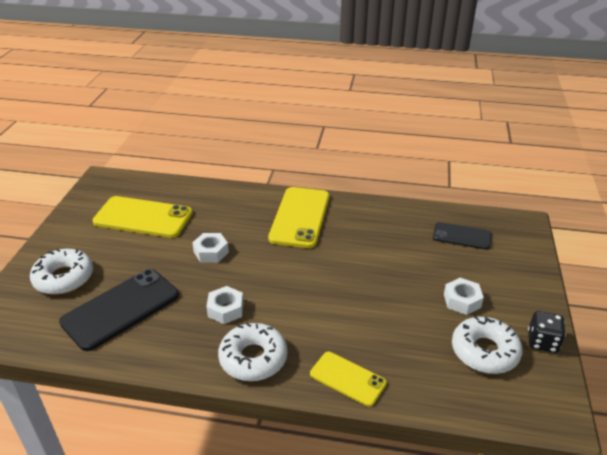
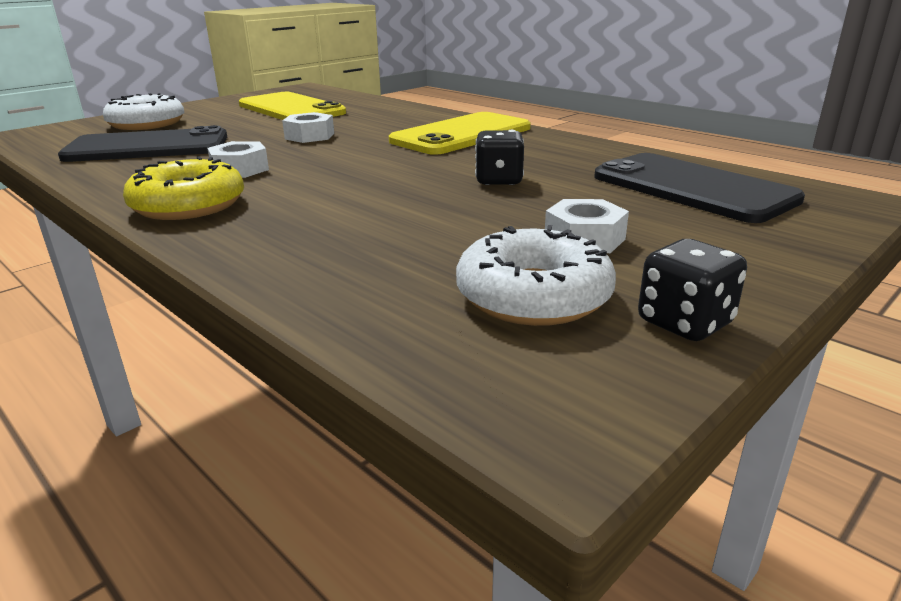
camera: 35 degrees right, 10 degrees down
(253, 358) = (188, 205): white donut -> yellow donut
(347, 379) = (258, 252): yellow phone -> none
(376, 263) = (499, 180): none -> black dice
(462, 236) = (692, 188): black phone -> black phone, size x1.71

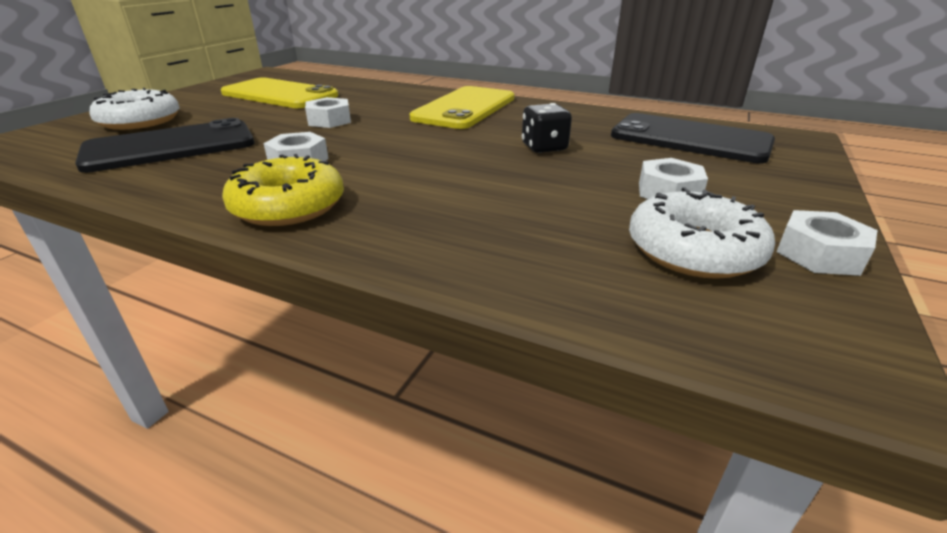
camera: 20 degrees left, 5 degrees up
(684, 323) = (819, 254): black dice -> white nut

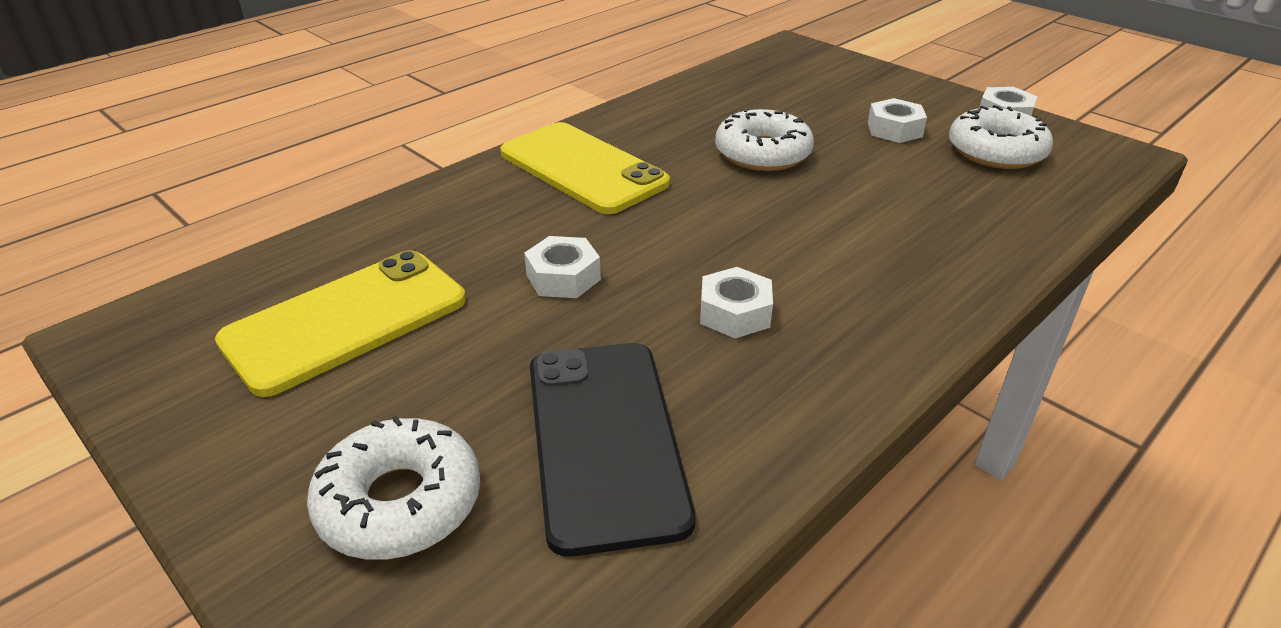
camera: 70 degrees left, 5 degrees up
(288, 206) = (879, 325): yellow donut -> none
(544, 147) = (762, 153): black dice -> white donut
(690, 139) = (773, 84): black phone -> none

